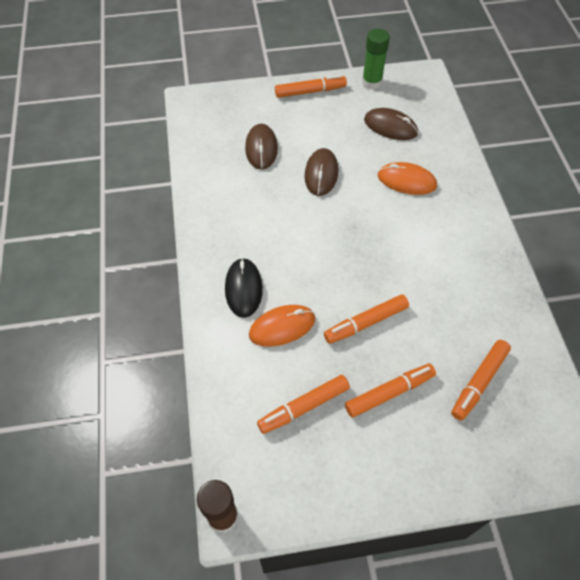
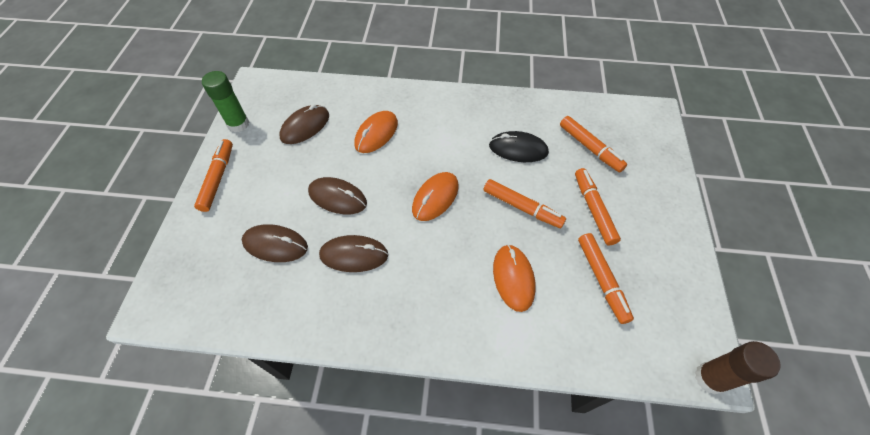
camera: 75 degrees left, 0 degrees up
(243, 289) = (459, 305): black mouse -> black mouse (518, 149)
(268, 202) = (354, 255): none -> brown mouse
(349, 246) = (435, 197): none -> orange mouse
(366, 323) = (522, 207): orange marker -> orange marker turned 45 degrees counterclockwise

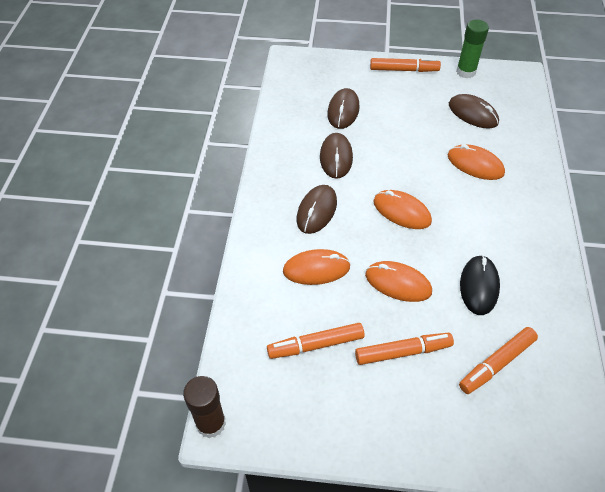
camera: 90 degrees right, 5 degrees down
(337, 197) = (393, 143): brown mouse -> brown mouse (316, 211)
(522, 207) = (398, 283): orange marker -> orange mouse

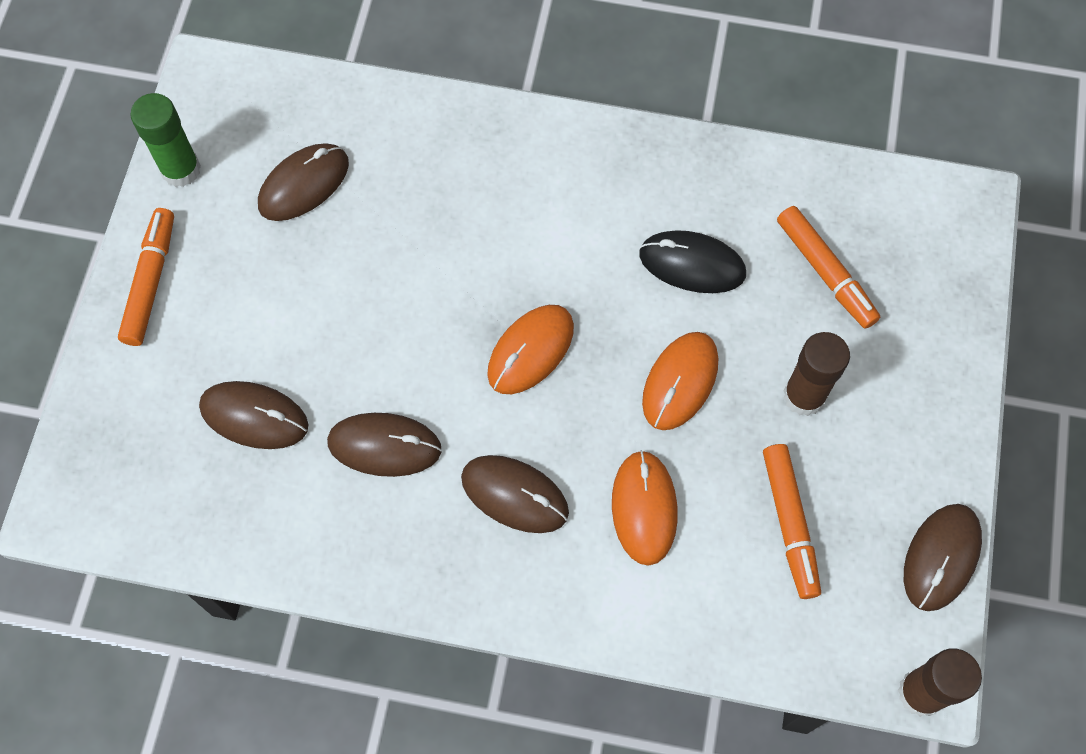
camera: 85 degrees left, 15 degrees up
(302, 438) = (941, 557): none -> brown mouse
(403, 352) = (804, 396): orange marker -> brown glue stick
(475, 164) = (434, 210): orange mouse -> none

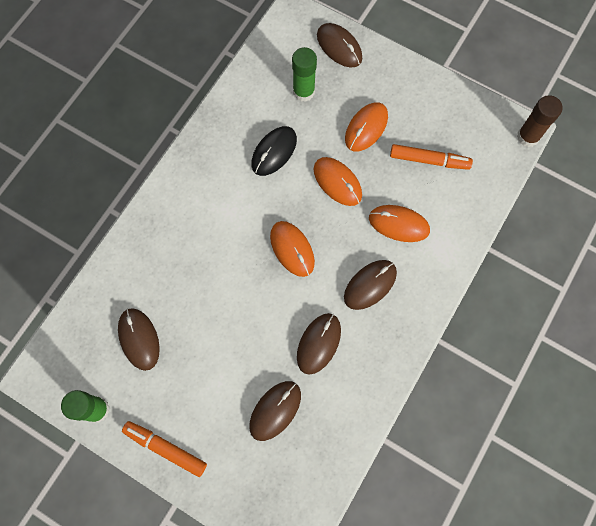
camera: 70 degrees left, 5 degrees up
(804, 396) = (366, 128): brown glue stick -> orange mouse
(825, 272) = (303, 92): orange marker -> green glue stick
(941, 557) = (467, 101): brown mouse -> brown mouse (339, 47)

